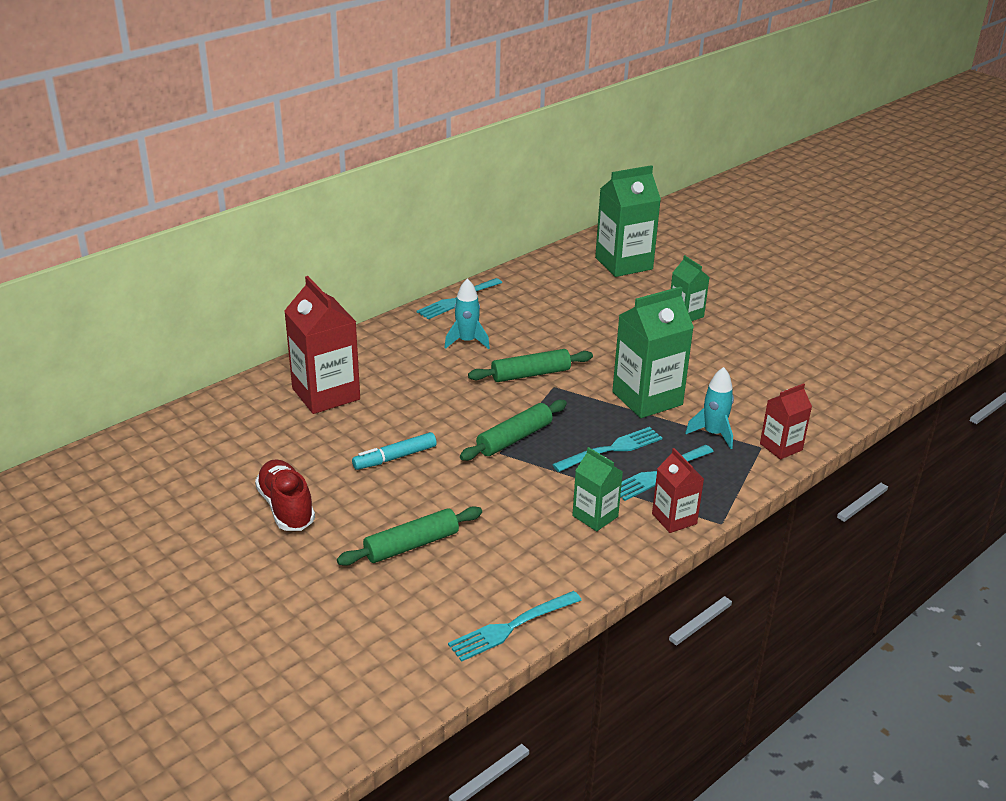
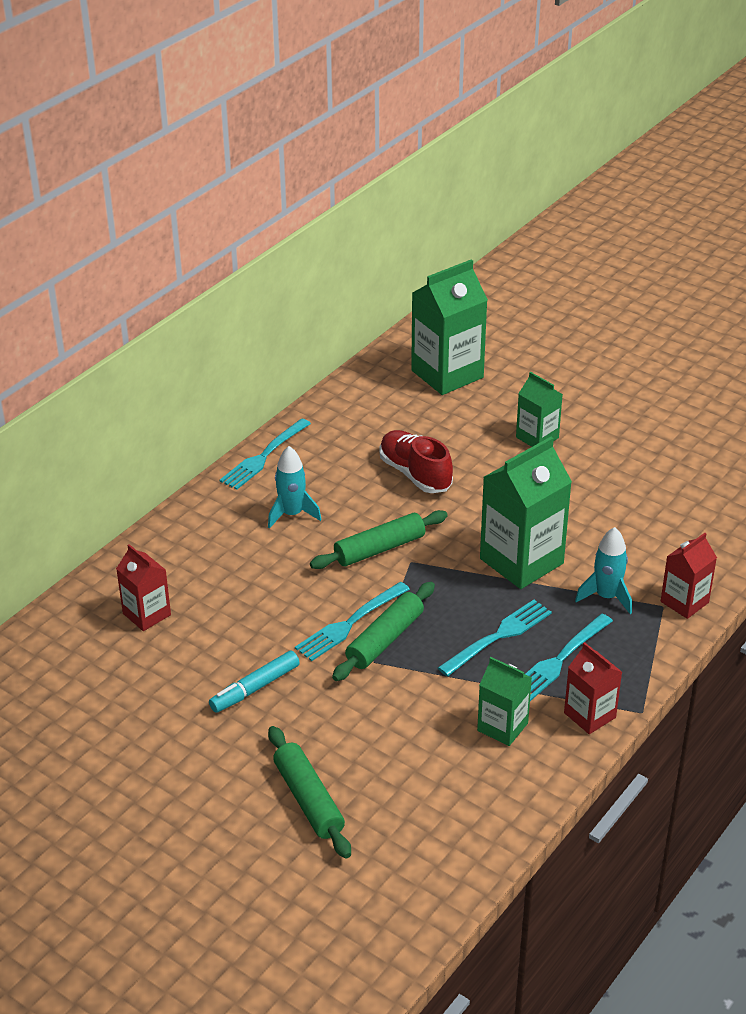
camera: 10 degrees left, 5 degrees up
(286, 507) = (150, 775): red shoe -> red shoe (415, 474)
(326, 394) = (147, 614): red carton -> red carton, size x0.56
(411, 545) = (308, 799): green rolling pin -> green rolling pin turned 75 degrees counterclockwise
(511, 627) = (448, 882): turquoise fork -> turquoise fork (350, 623)

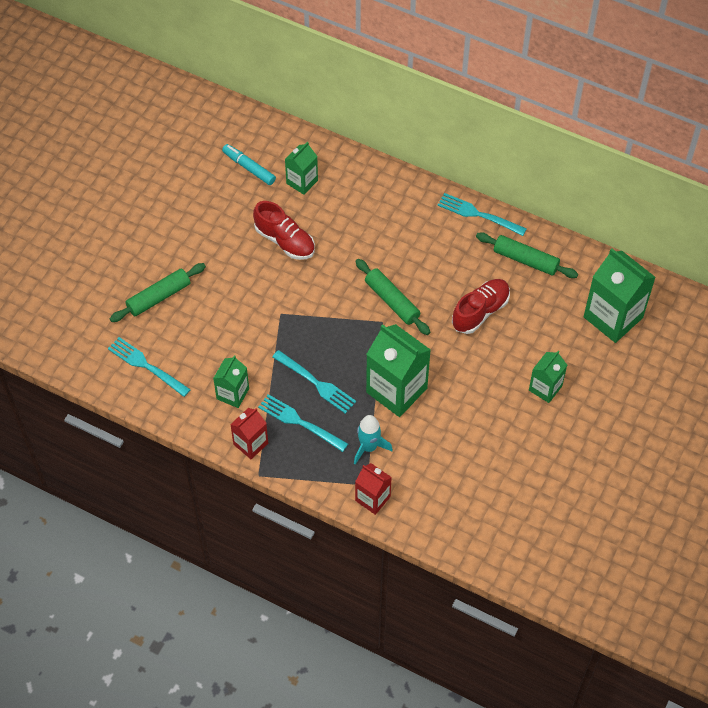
camera: 80 degrees right, 20 degrees up
(147, 614) = (302, 182): red carton -> green carton
(247, 643) = (285, 241): none -> red shoe
(255, 688) = (246, 253): turquoise marker -> turquoise marker (249, 168)
(292, 514) = (417, 243): turquoise rocket -> none
(350, 623) = (313, 295): turquoise fork -> turquoise fork (146, 366)
(385, 639) = (302, 317): green rolling pin -> green rolling pin (525, 260)

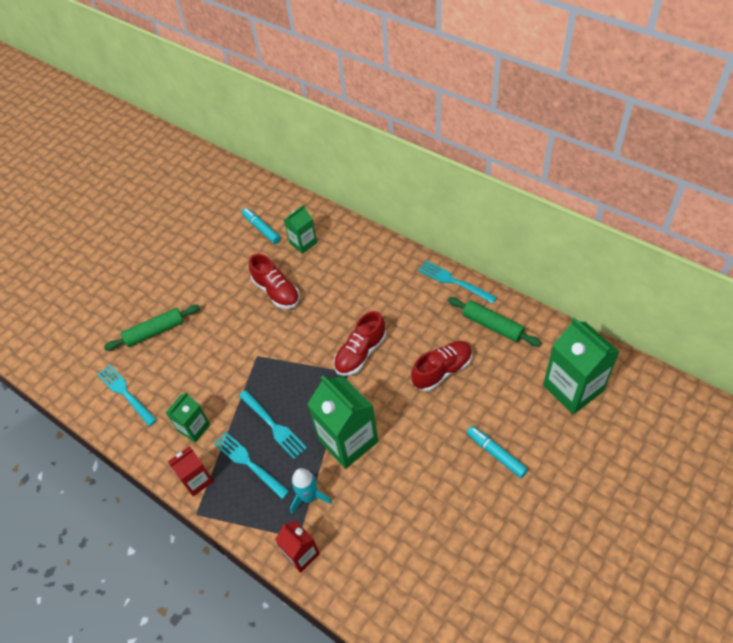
camera: 15 degrees right, 5 degrees down
(392, 301) = (360, 353): green rolling pin -> red shoe
(545, 388) = (496, 454): green carton -> turquoise marker

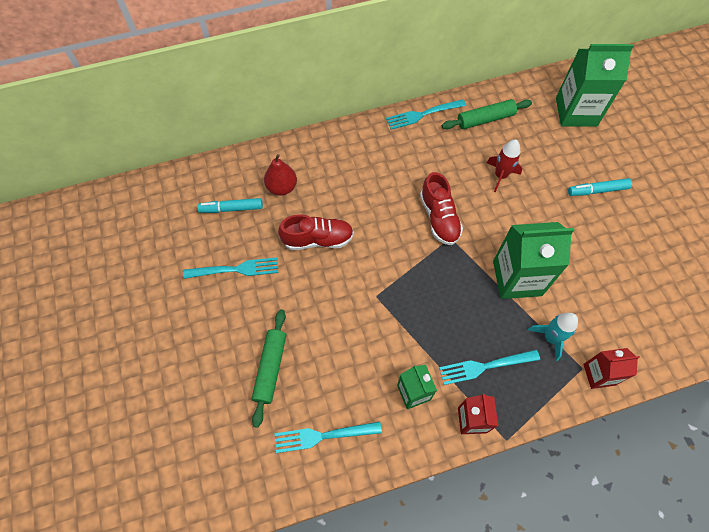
camera: 60 degrees left, 10 degrees up
(273, 425) = (461, 325): turquoise fork -> turquoise fork (235, 269)
(303, 243) = (282, 187): green carton -> red pear
(442, 371) = (500, 176): red shoe -> red rocket

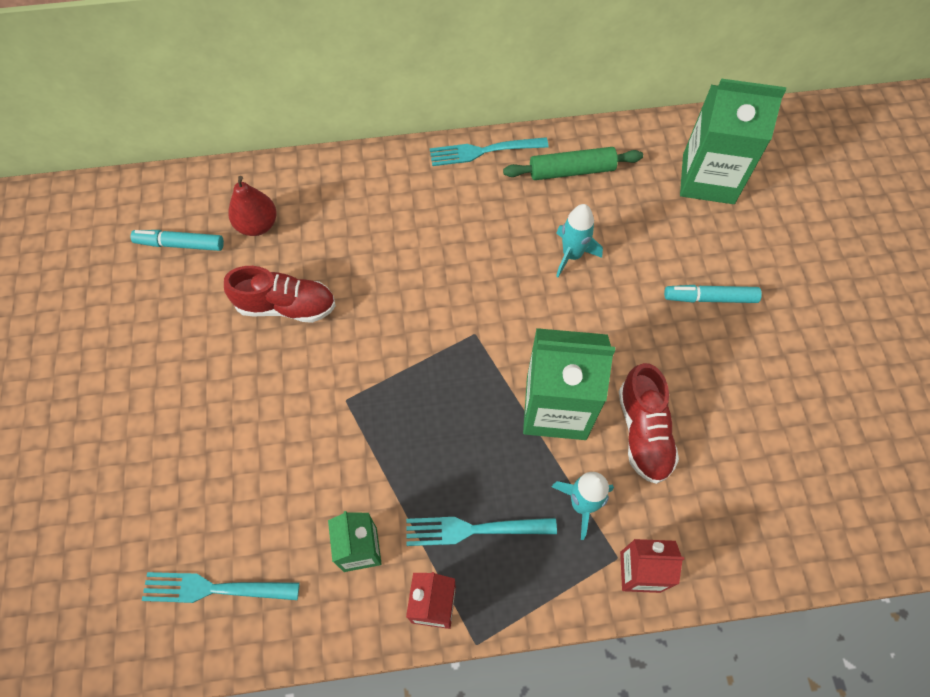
camera: 10 degrees right, 0 degrees up
(235, 269) = (161, 330): turquoise fork -> none
(270, 368) = (169, 478): green rolling pin -> none
(439, 218) = (466, 302): red shoe -> red shoe (643, 432)
(500, 176) = (572, 255): red rocket -> turquoise rocket

